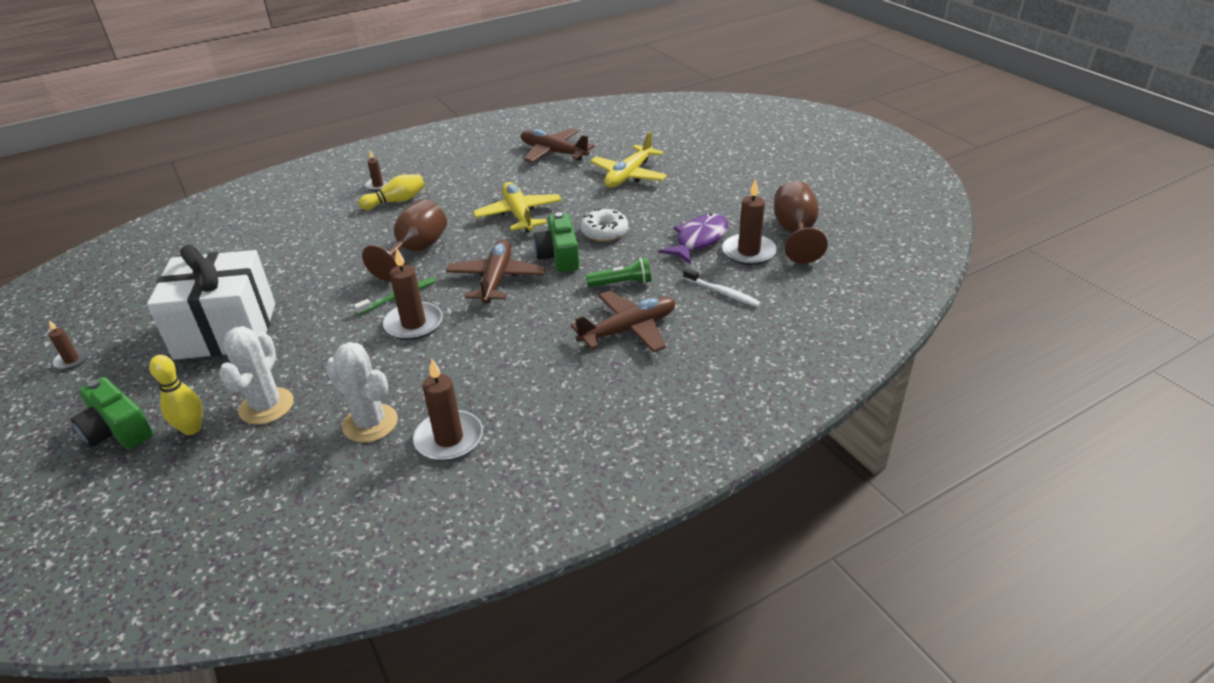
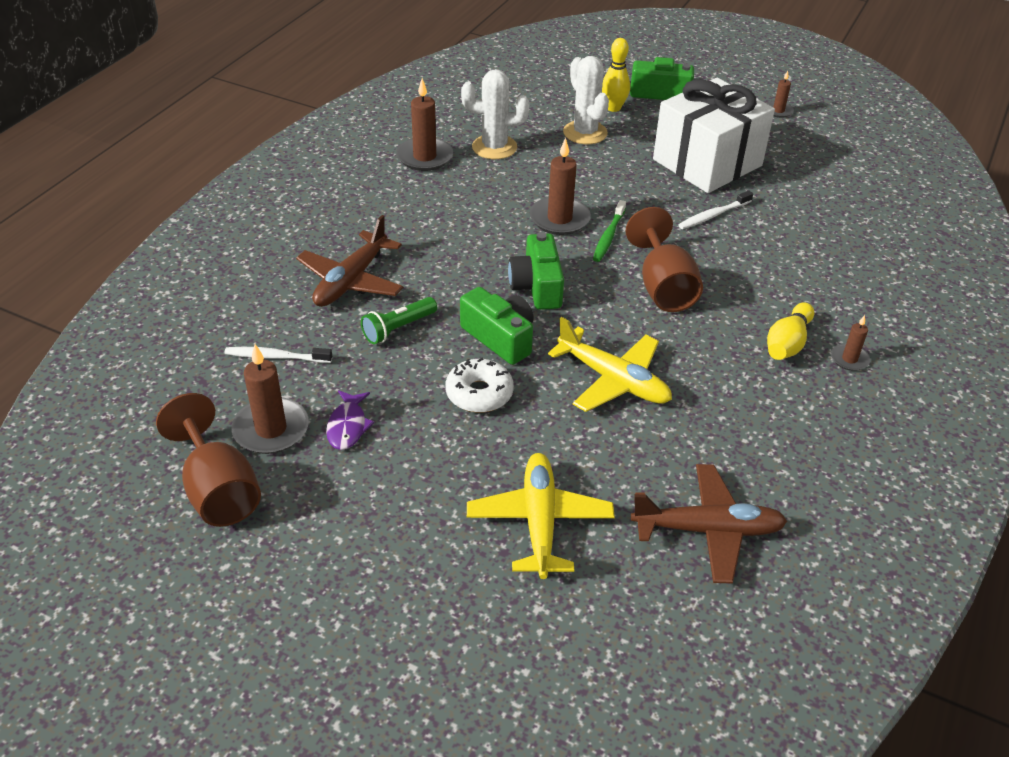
camera: 145 degrees right, 5 degrees up
(302, 286) = (713, 215): none -> white toothbrush
(496, 279) = (537, 286): brown plane -> green camera
(699, 240) = (348, 426): purple fish -> purple fish, size x0.64

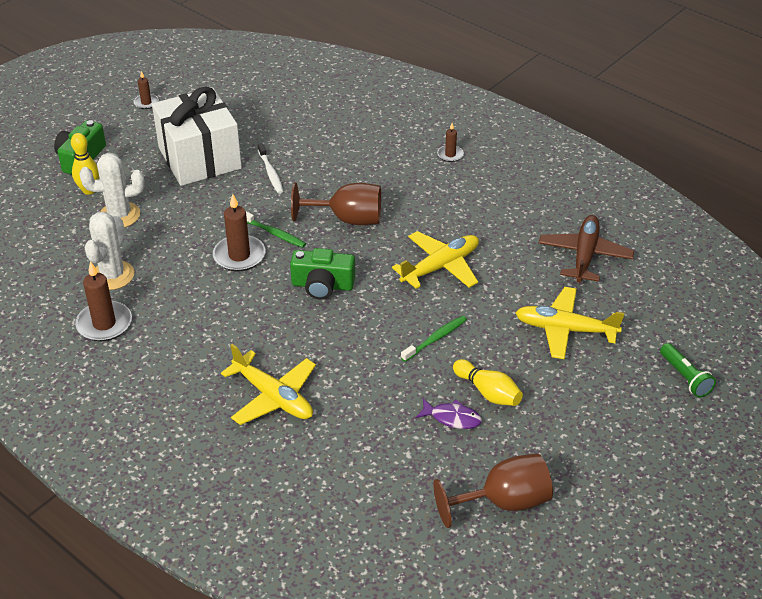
camera: 75 degrees left, 0 degrees up
(271, 429) = (444, 465): brown candle -> none
(276, 357) = (358, 456): white toothbrush -> none
(351, 281) = (273, 397): brown plane -> yellow plane
(398, 328) = (346, 374): green flashlight -> green flashlight (685, 377)
(479, 393) = (435, 339): white donut -> green toothbrush
(500, 338) = (377, 317): green camera -> none
(787, 343) = (427, 177): yellow bowling pin -> yellow bowling pin (488, 392)

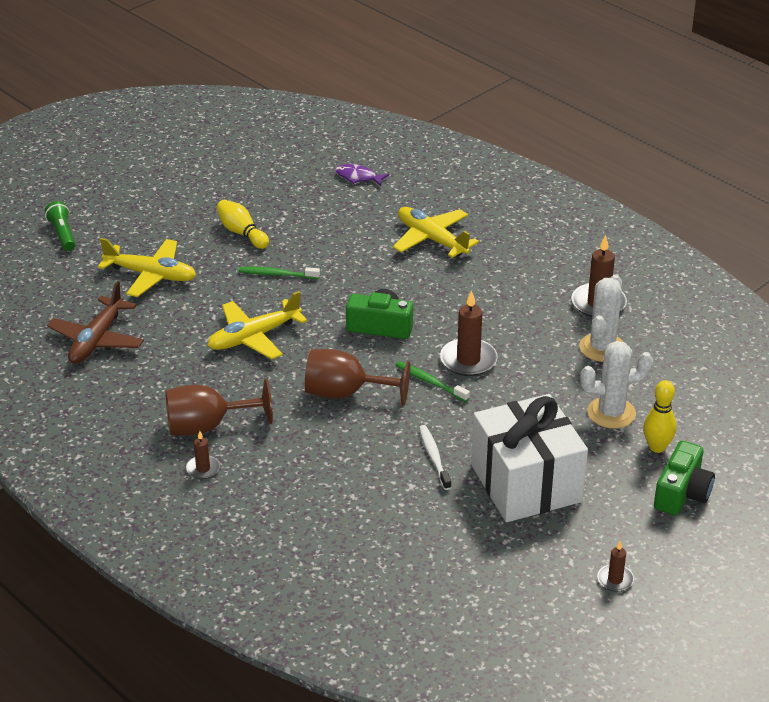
camera: 175 degrees left, 5 degrees down
(435, 339) = (277, 274): green toothbrush -> green toothbrush turned 45 degrees clockwise
(452, 418) = (278, 217): purple fish -> purple fish (358, 177)
(503, 502) = (254, 167): brown goblet -> brown goblet (207, 426)

